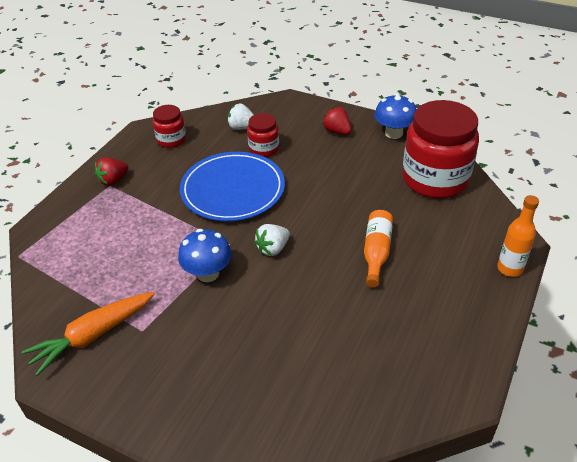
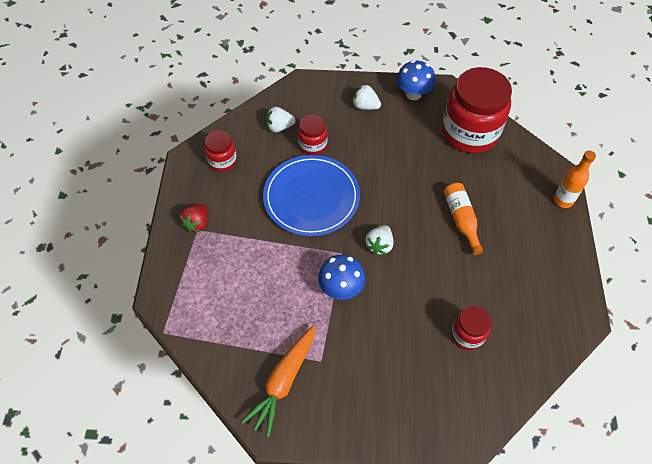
camera: 25 degrees left, 15 degrees up
(314, 362) = (467, 334): none -> red jar
(337, 131) = (365, 106): red strawberry -> white strawberry

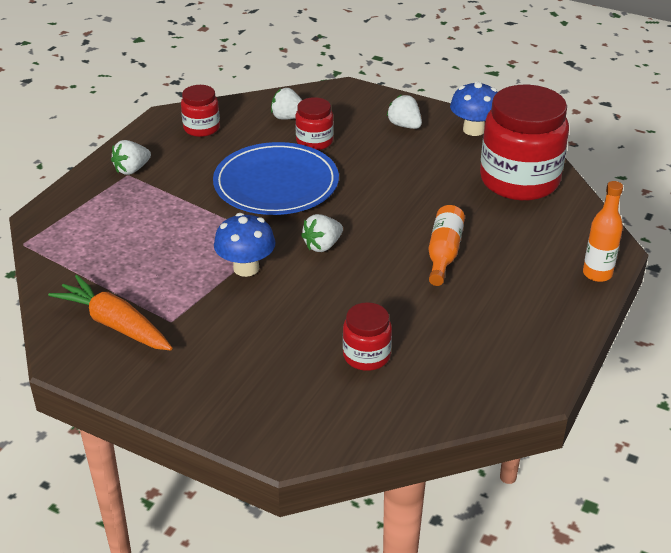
camera: 25 degrees right, 20 degrees down
(197, 223) = (132, 170): red strawberry -> white strawberry
(283, 381) = (115, 324): orange carrot -> orange carrot turned 75 degrees clockwise

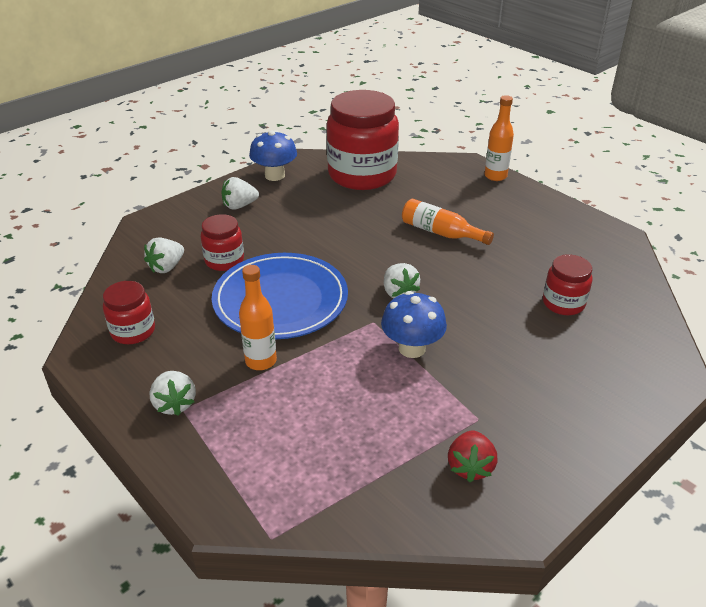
camera: 70 degrees left, 0 degrees up
(115, 324) = (470, 467): orange carrot -> red strawberry
(194, 194) = (261, 361): none -> orange bottle

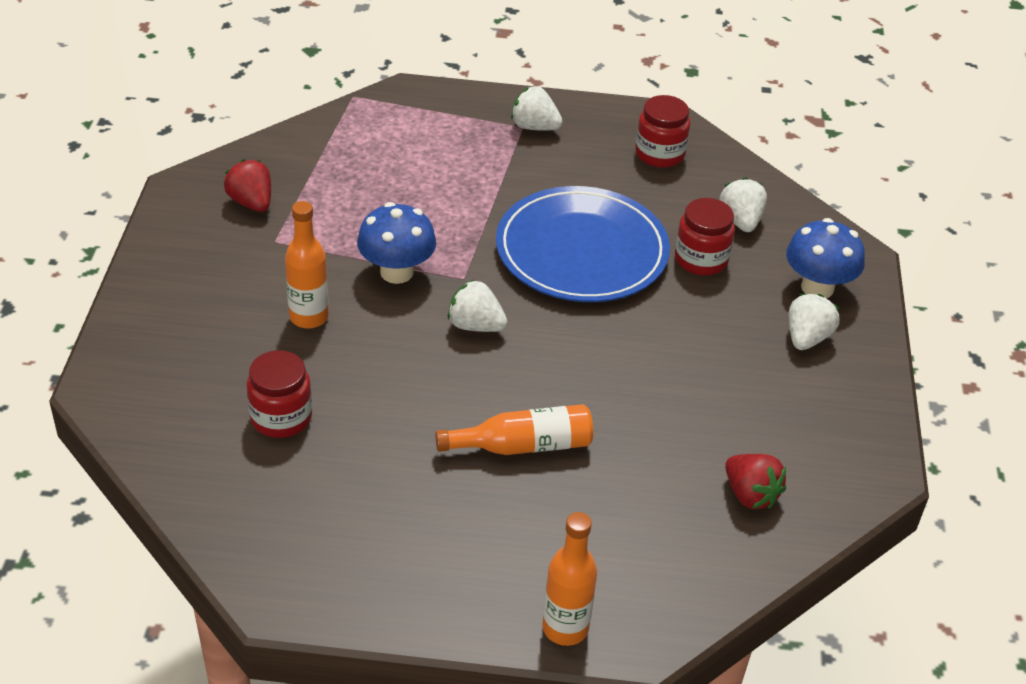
camera: 135 degrees right, 5 degrees up
(261, 361) = (516, 189): orange bottle -> orange bottle (309, 317)
(275, 175) = (852, 415): blue mushroom -> blue mushroom (817, 287)
(362, 175) = (750, 495): red jar -> red strawberry

